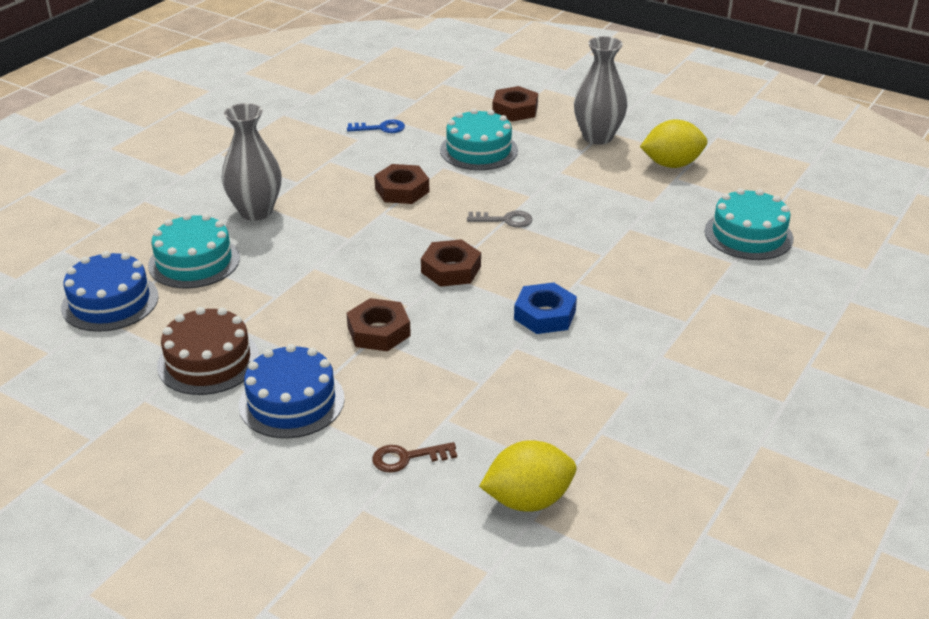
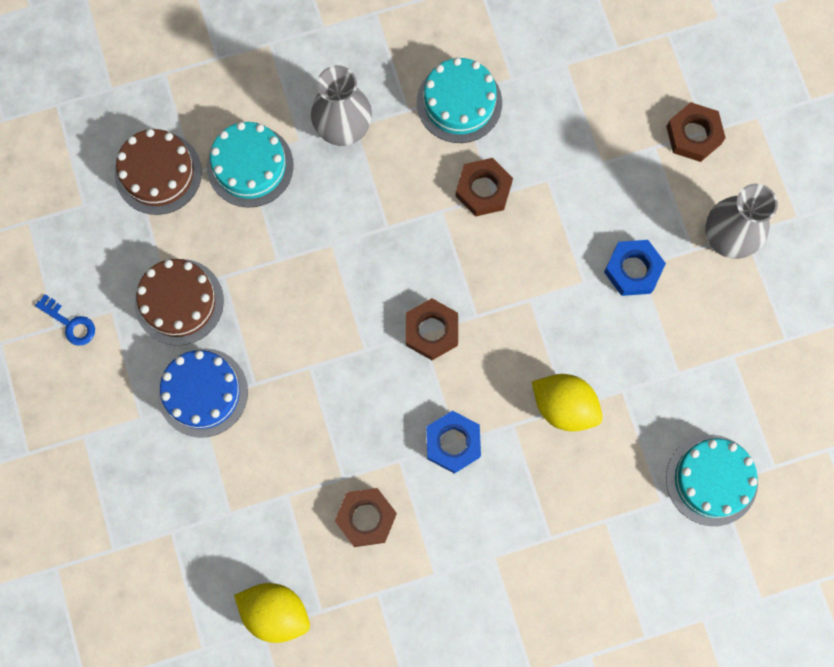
camera: 40 degrees right, 40 degrees up
(110, 302) = (158, 173): blue cake -> brown cake
(378, 331) = (318, 363): brown nut -> brown nut (366, 518)
(381, 128) = (545, 74): blue key -> blue key (70, 323)
(407, 458) = (233, 511): brown key -> none
(478, 150) = (600, 178): turquoise cake -> turquoise cake (459, 102)
(505, 220) = (531, 300): grey key -> none
(556, 175) = (633, 270): none -> blue nut
(671, 164) = (751, 333): yellow lemon -> yellow lemon (564, 406)

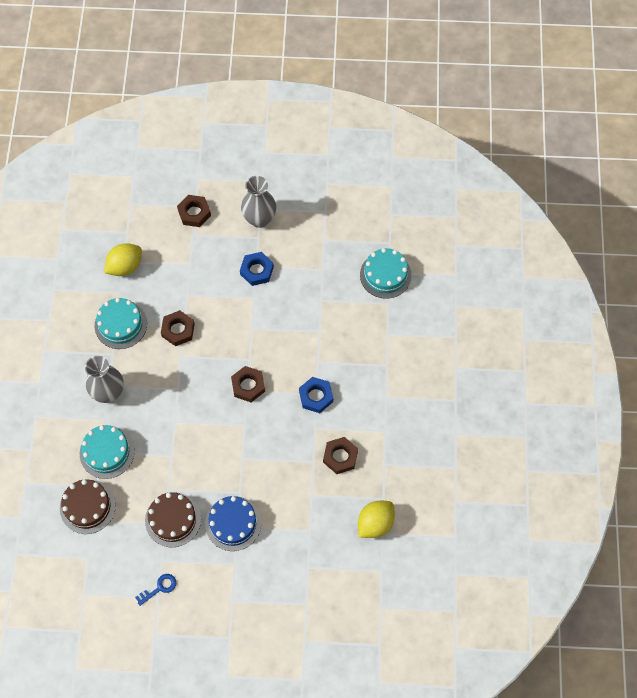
camera: 70 degrees left, 10 degrees down
(564, 406) = (318, 332): yellow lemon -> yellow lemon (125, 266)

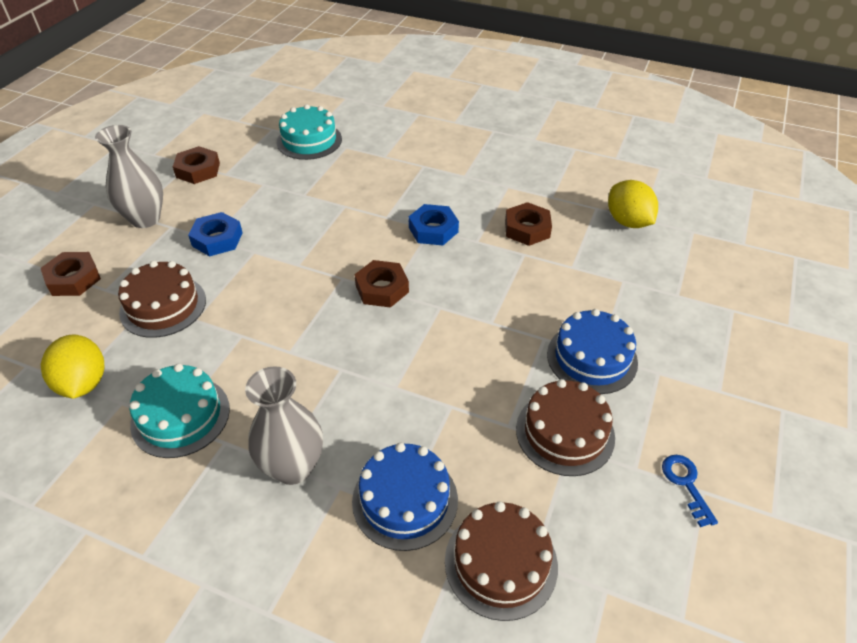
camera: 70 degrees left, 20 degrees down
(107, 452) = (405, 500): turquoise cake -> blue cake
(178, 330) = (244, 344): brown nut -> brown nut (198, 170)
(191, 273) = (163, 306): none -> brown cake

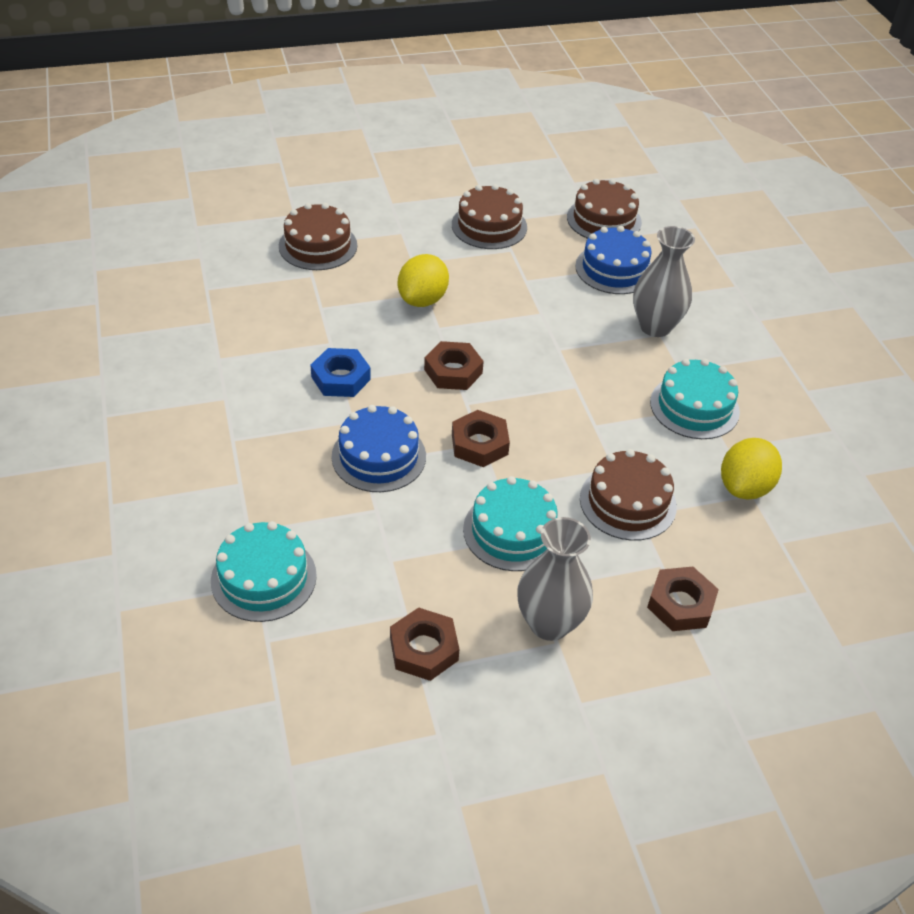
camera: 130 degrees left, 0 degrees up
(217, 239) = (512, 531): blue nut -> turquoise cake
(527, 229) = (281, 319): brown nut -> brown nut (479, 444)
(592, 358) = (409, 234): blue cake -> blue cake (379, 456)
(615, 288) = (318, 246): none -> brown cake
(628, 222) = (213, 264): yellow lemon -> yellow lemon (423, 299)
(686, 484) = (473, 173): blue key -> none

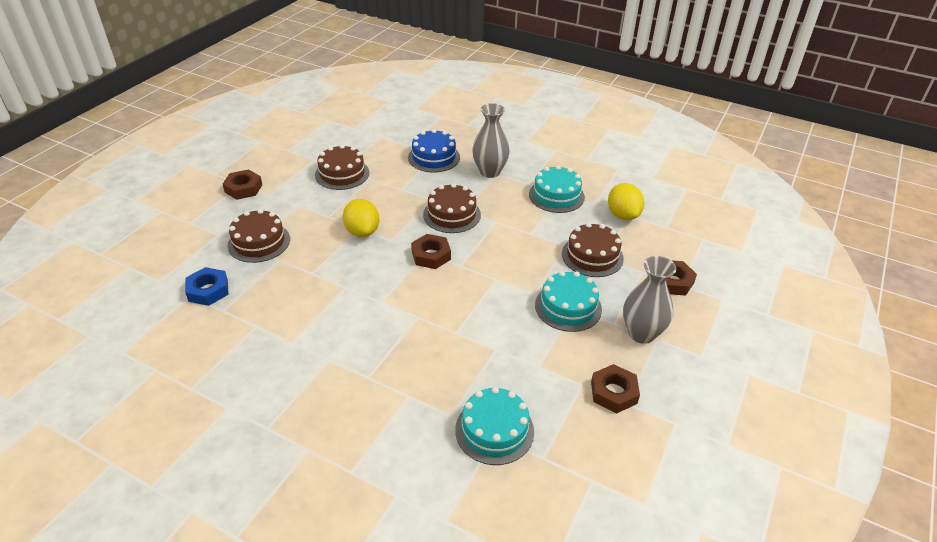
camera: 45 degrees left, 5 degrees down
(341, 378) = (379, 300): blue nut -> blue nut (208, 290)
(379, 456) = (458, 323): blue cake -> none
(479, 444) = (495, 280): brown nut -> brown nut (243, 188)
(604, 220) = (395, 137): brown cake -> brown cake (452, 214)

